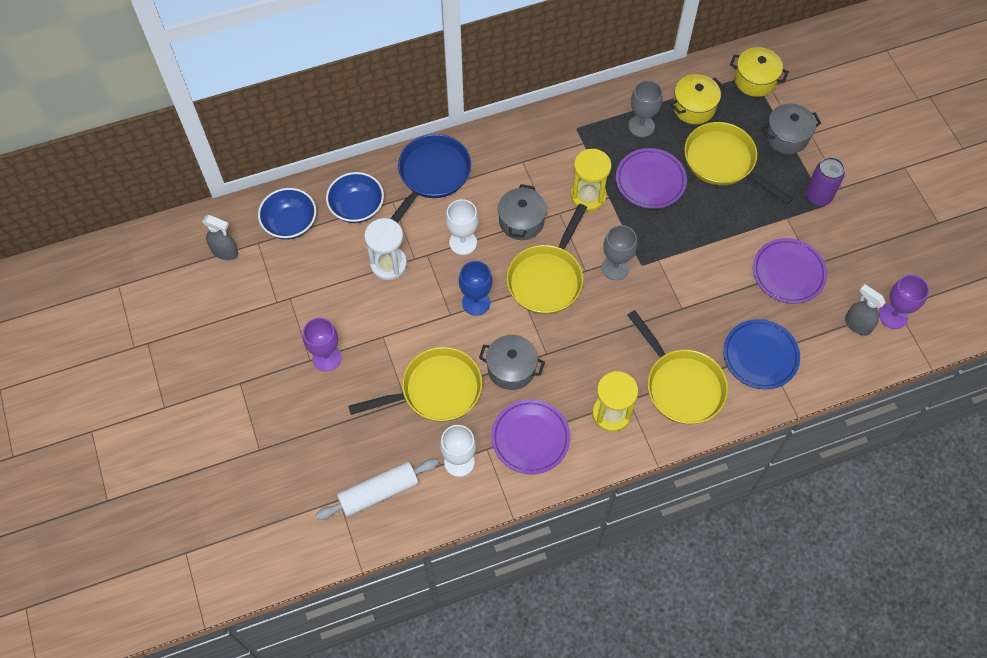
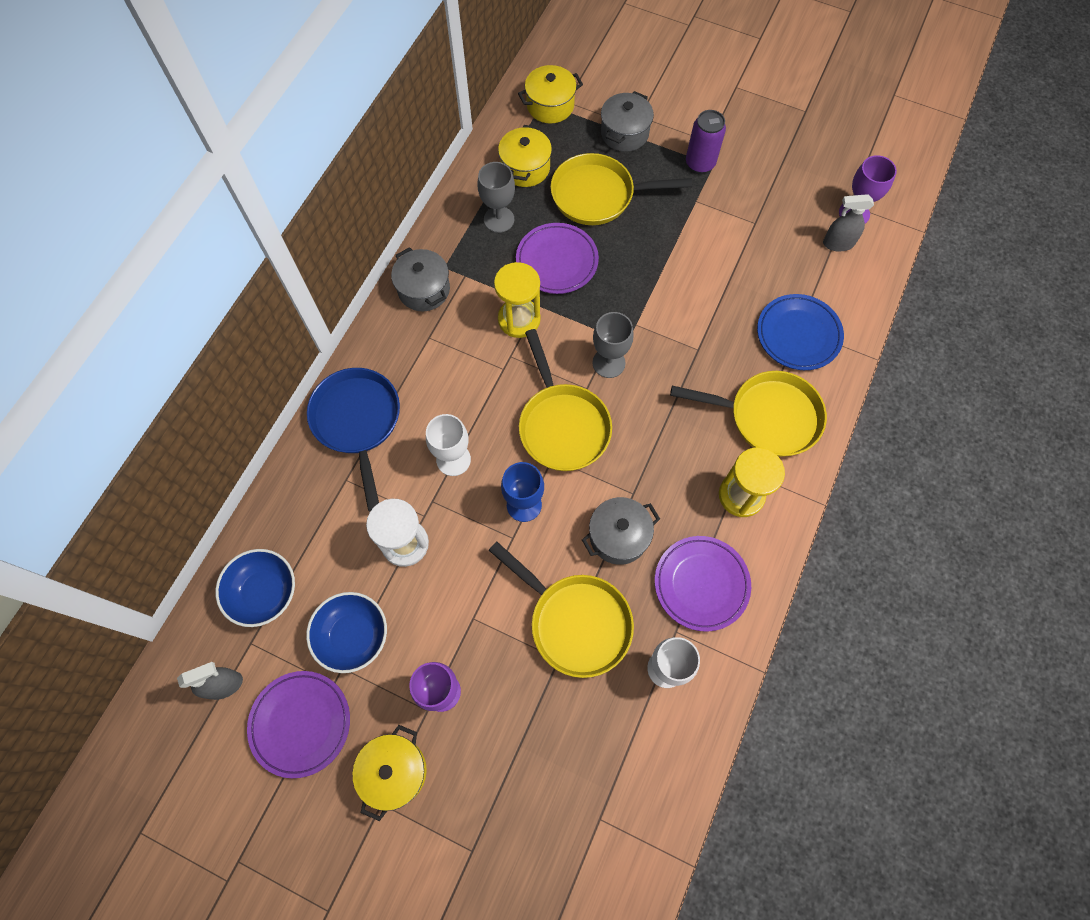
camera: 45 degrees left, 5 degrees up
(262, 374) = (394, 771): none -> yellow pot
(357, 207) = (316, 516): blue bowl -> blue bowl (353, 636)
(378, 492) = (627, 773): white rolling pin -> none
(436, 390) = (575, 622): yellow pan -> yellow pan turned 105 degrees clockwise
(521, 221) = (485, 393): grey pot -> grey pot (424, 289)
(788, 273) = (745, 246): purple plate -> purple plate (301, 723)

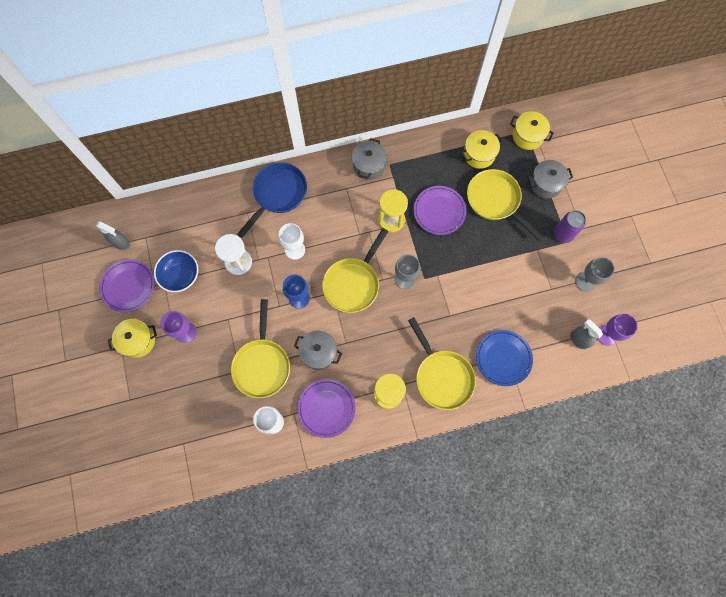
camera: 50 degrees right, 5 degrees up
(264, 593) = (170, 224): blue bowl -> none
(499, 219) = (438, 166): grey goblet -> grey goblet (585, 281)

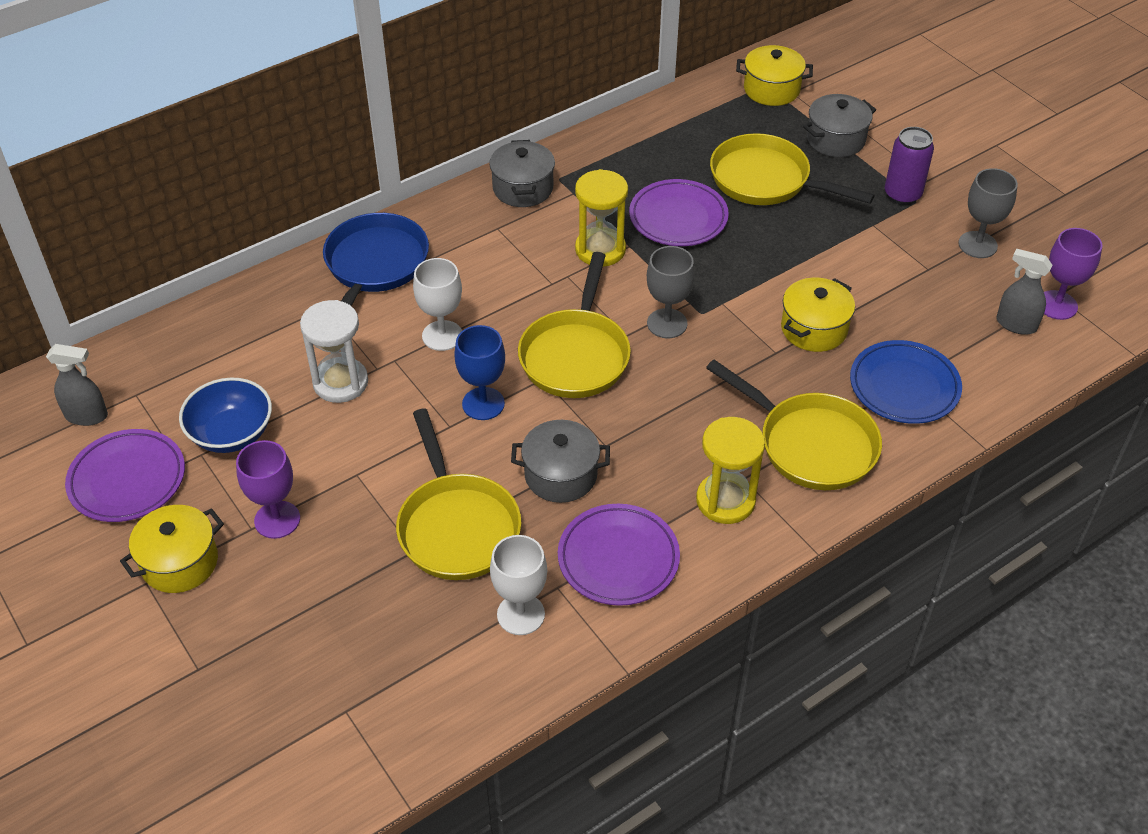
camera: 20 degrees left, 25 degrees down
(479, 154) = (705, 130): yellow pot -> yellow pot (814, 329)

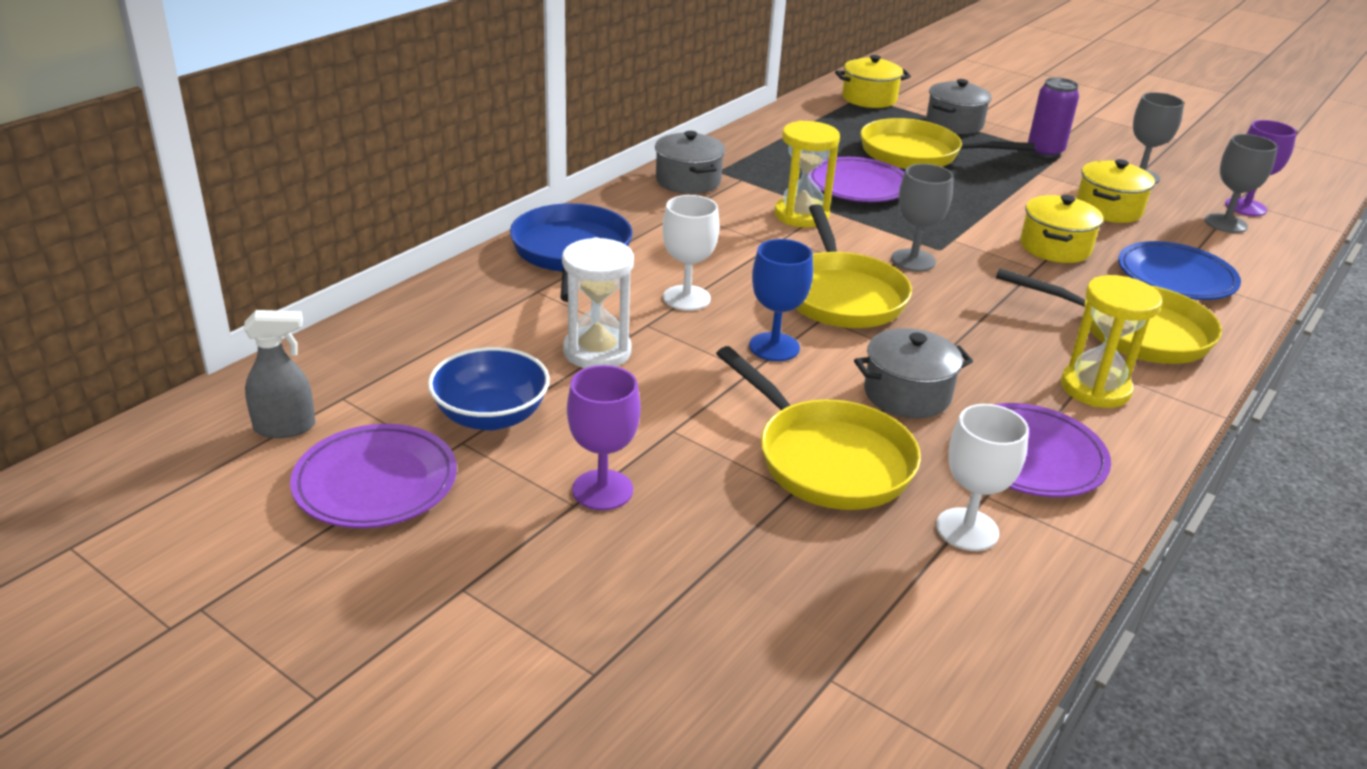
camera: 20 degrees left, 15 degrees down
(180, 562) = (498, 557): yellow pot -> yellow pot (1108, 209)
(1015, 324) = (1225, 223): grey spray bottle -> grey goblet

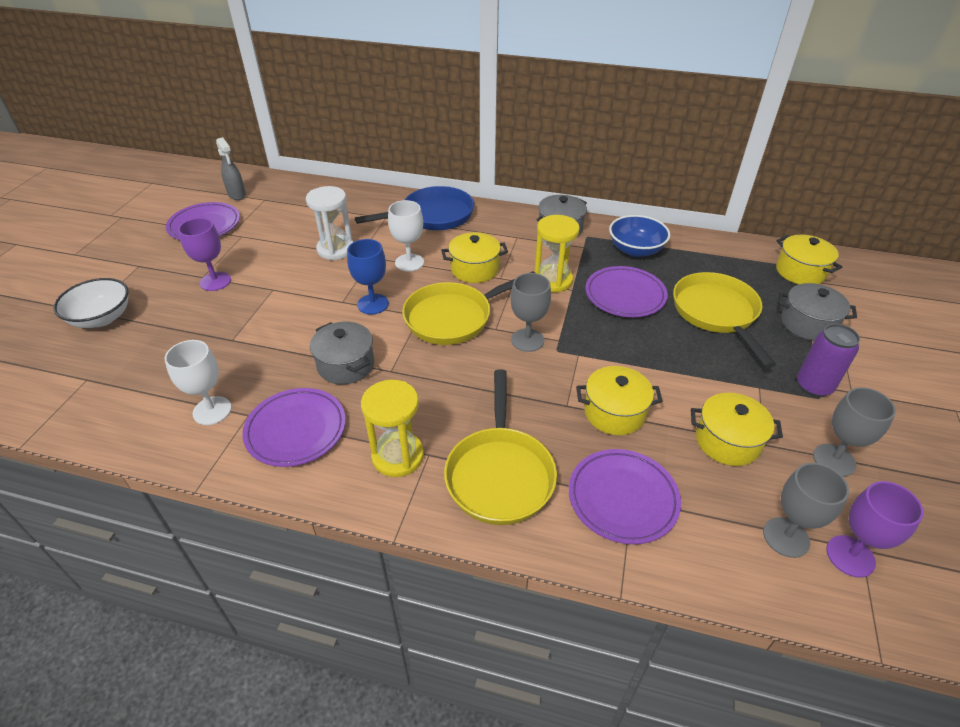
camera: 70 degrees right, 10 degrees up
(491, 416) = (264, 237): blue bowl -> blue bowl (635, 250)
(633, 652) = (102, 318): none -> white bowl
(740, 256) = (474, 269): none -> yellow pot
(827, 459) = (264, 346): yellow pan -> none
(1176, 277) = (622, 498): blue plate -> purple plate

